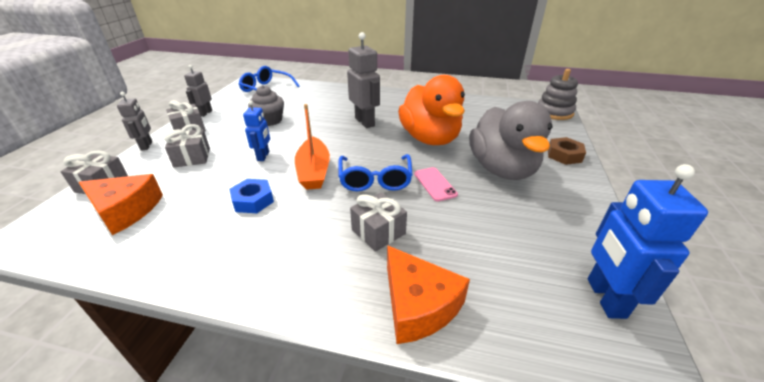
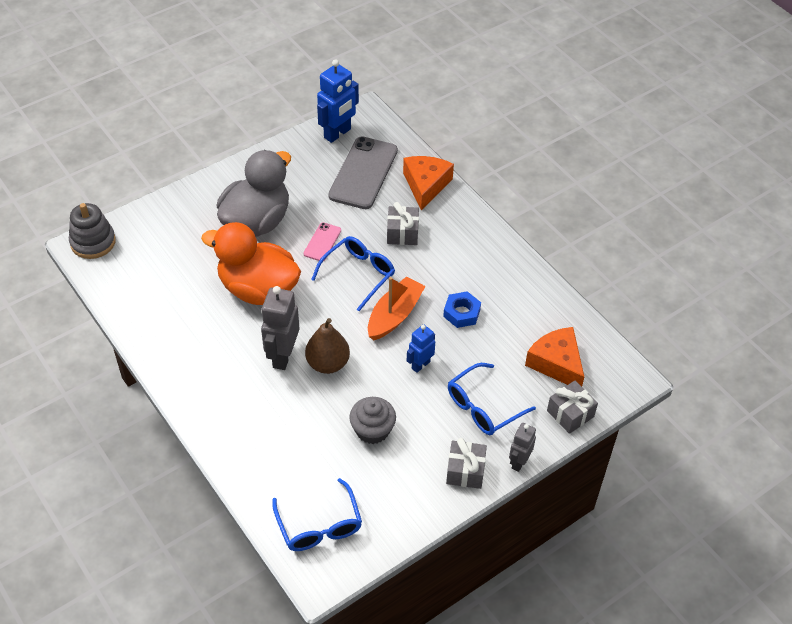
camera: 140 degrees left, 15 degrees up
(192, 157) = (483, 407): grey gift -> blue glasses
(205, 113) = (431, 503): grey robot -> none
(332, 130) = (328, 363): none -> brown pear
(430, 138) = (258, 289): orange duck -> orange duck turned 90 degrees counterclockwise
(500, 267) = (363, 173): none -> grey phone
(564, 155) = (190, 201): brown nut -> none

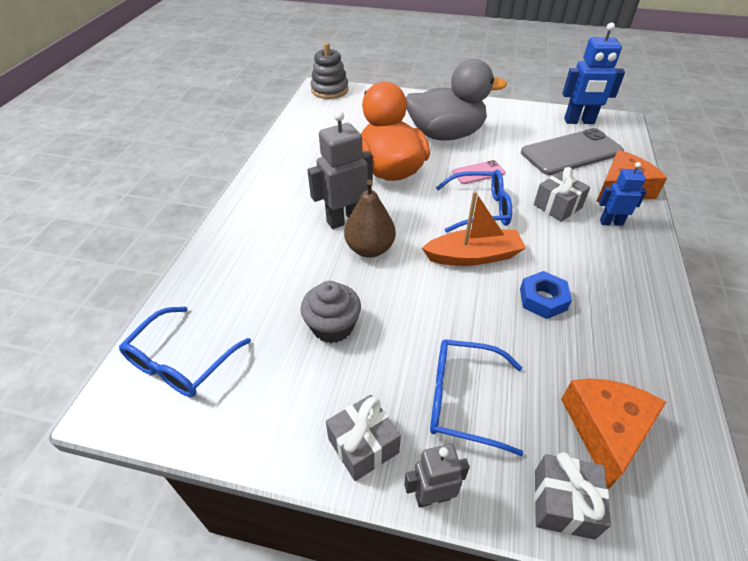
camera: 50 degrees right, 5 degrees down
(420, 365) = (446, 310): blue robot -> blue robot (611, 222)

